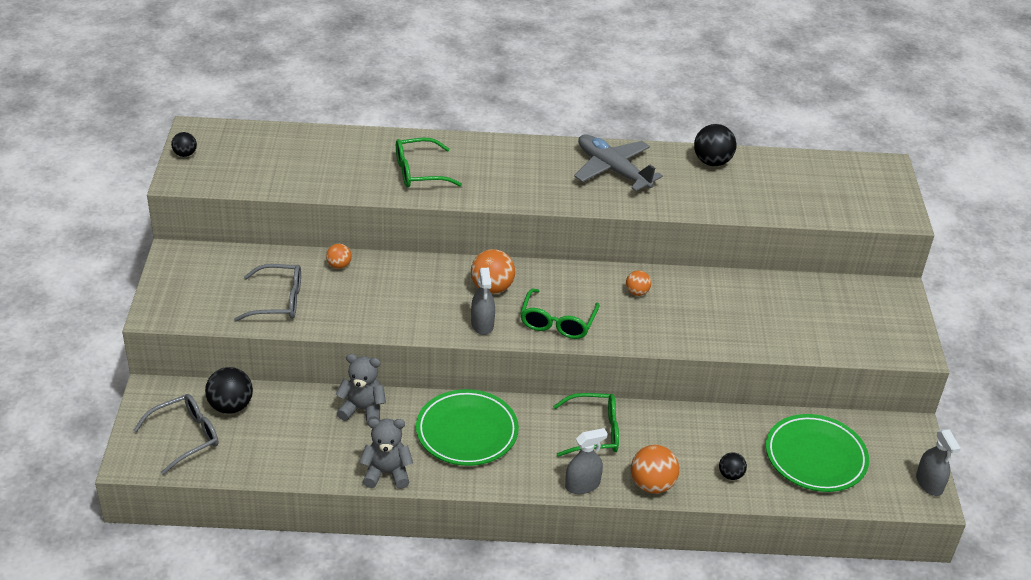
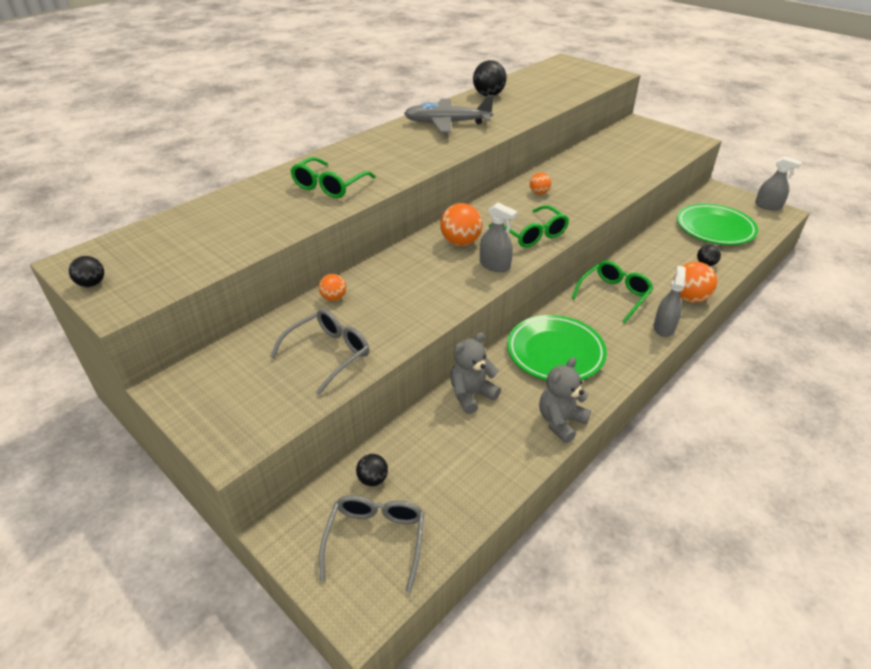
camera: 45 degrees left, 0 degrees up
(231, 406) = (373, 479): black ball -> black ball, size x0.58

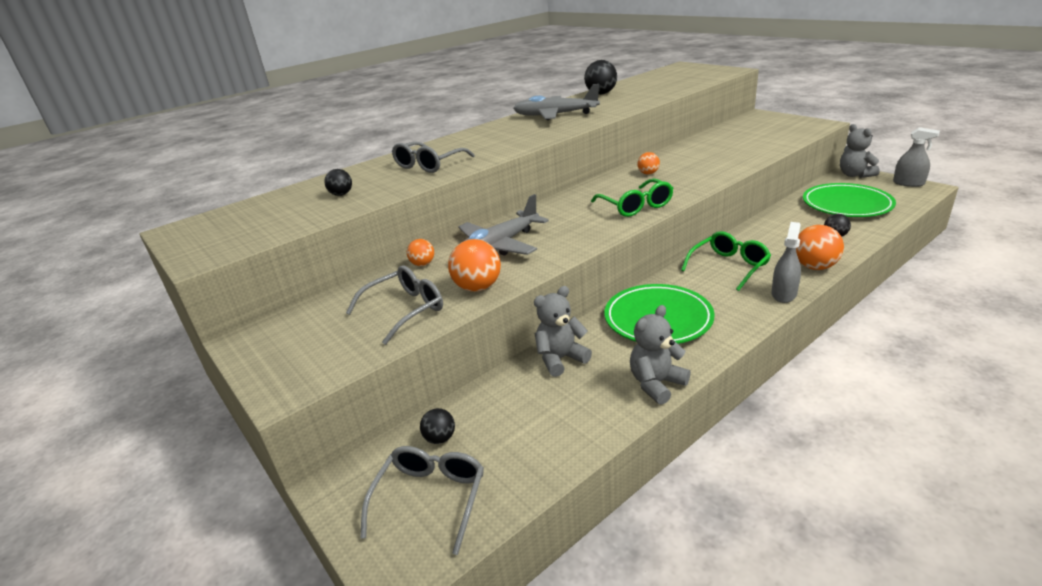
camera: 10 degrees right, 10 degrees down
(92, 284) = (185, 244): black ball -> black ball (341, 194)
(329, 186) = (429, 165): green glasses -> grey glasses
(405, 278) = (498, 246): none -> grey plane
(460, 242) = (560, 215): orange ball -> orange ball (478, 287)
(495, 265) = (592, 232): grey spray bottle -> none
(721, 193) = (854, 175): none -> grey teddy bear

